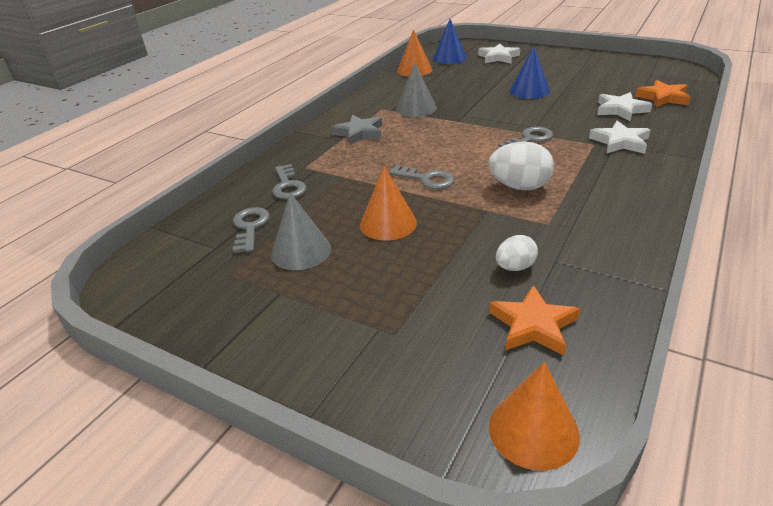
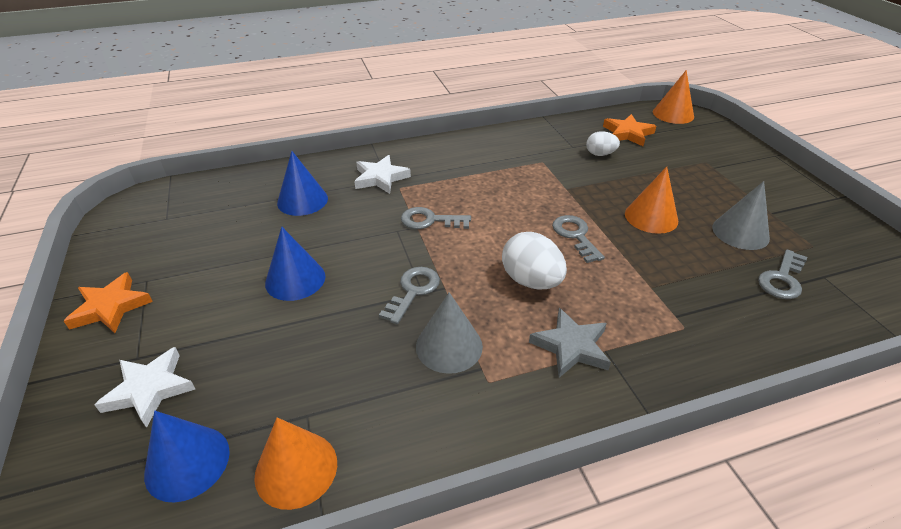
camera: 140 degrees left, 5 degrees up
(288, 186) = (720, 309): grey key -> grey key (413, 291)
(519, 187) = (516, 190): white egg -> white egg (531, 281)
(620, 110) = (302, 200): white star -> blue cone
(663, 97) = (245, 189): orange star -> orange star (111, 307)

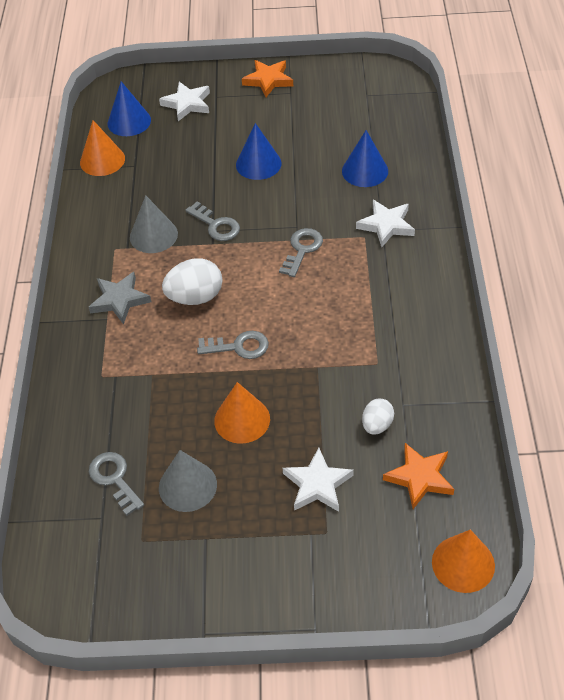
camera: 110 degrees right, 10 degrees up
(673, 171) = (317, 484): none -> white star

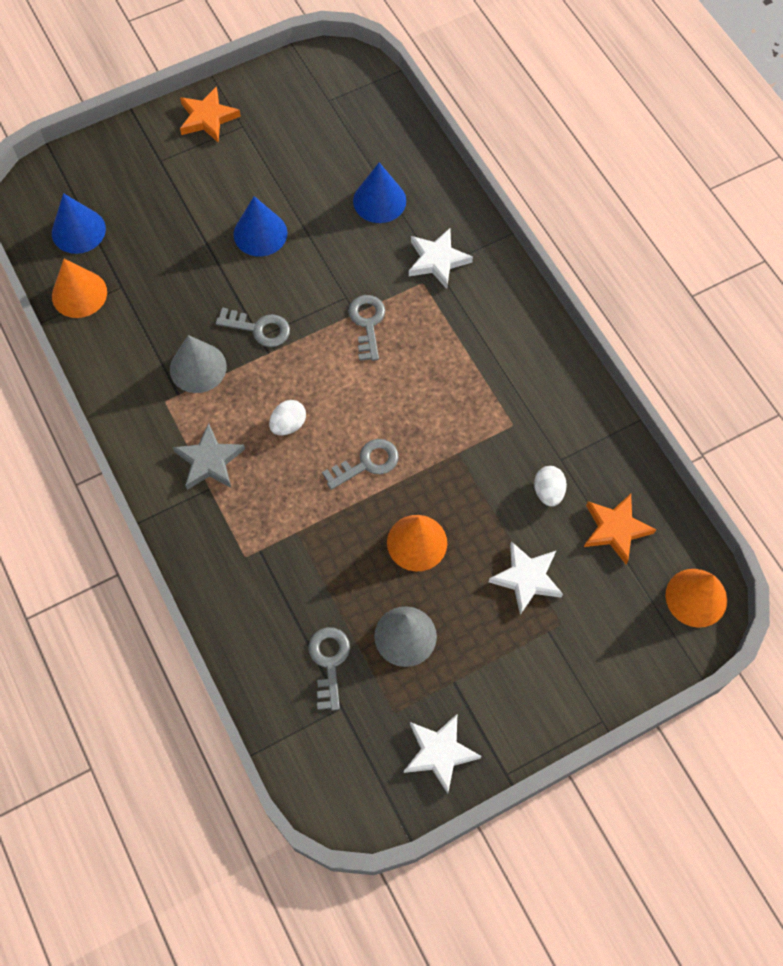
camera: 30 degrees left, 15 degrees up
(114, 479) = (329, 662): grey key -> grey key turned 60 degrees clockwise
(187, 104) = (132, 182): white star -> white star (439, 752)
(195, 297) = (288, 425): white egg -> white egg, size x0.60

